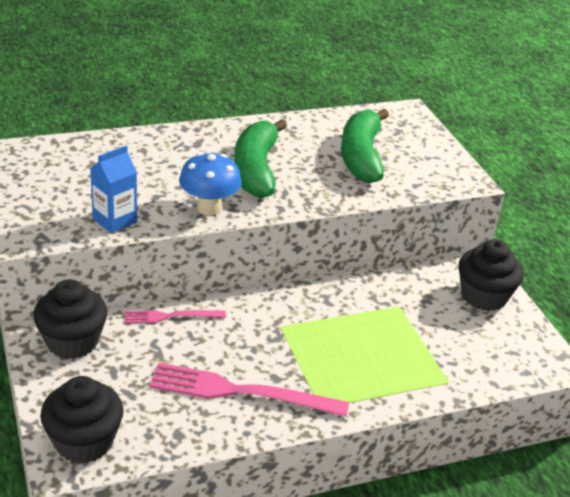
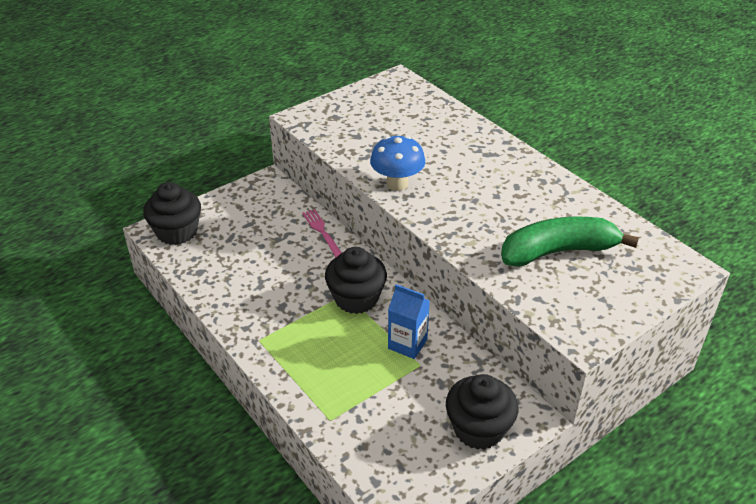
camera: 75 degrees right, 5 degrees up
(72, 341) = (270, 197): black cupcake -> black cupcake (356, 298)
(114, 220) = (347, 146): blue carton -> blue carton (407, 344)
(241, 392) = (256, 291): pink fork -> none
(256, 170) = (475, 194): green banana -> none

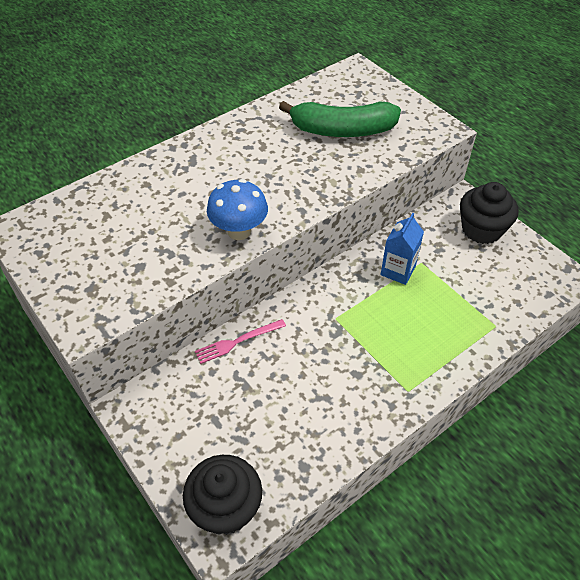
camera: 90 degrees left, 10 degrees up
(356, 298) = (341, 309): black cupcake -> none
(558, 251) = (342, 130): green banana -> green banana turned 75 degrees counterclockwise

